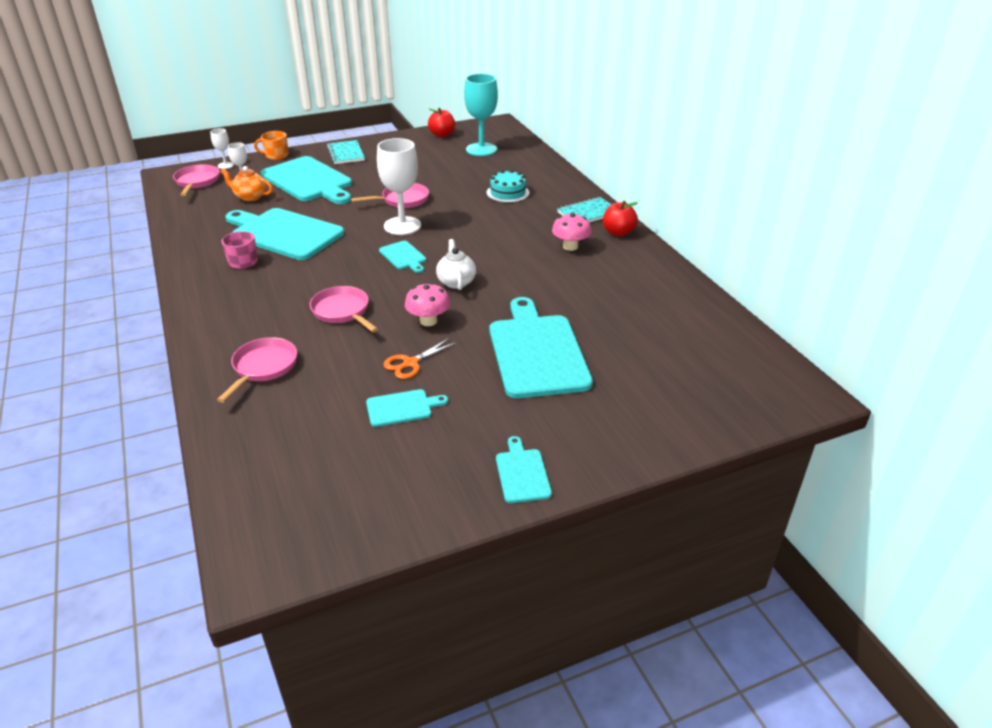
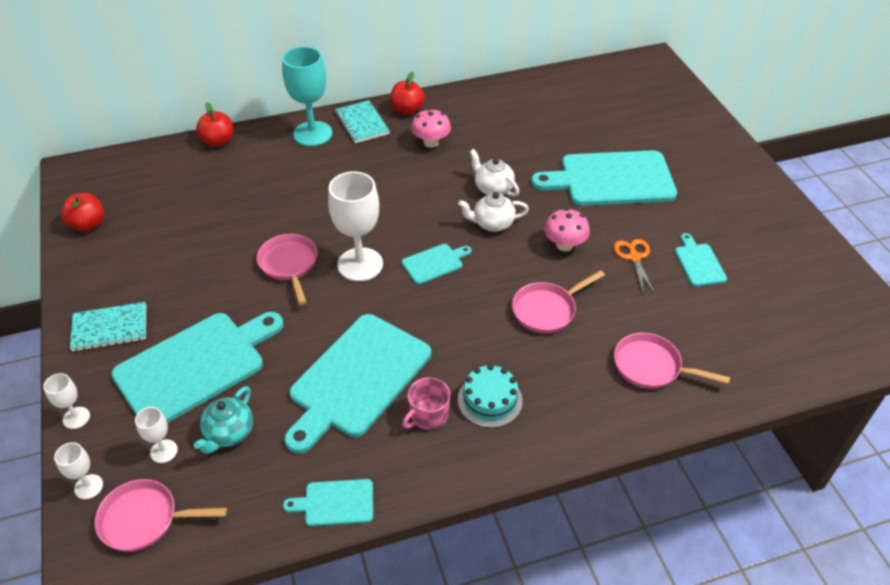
camera: 85 degrees left, 10 degrees up
(250, 197) = (229, 433): orange teapot -> turquoise teapot
(276, 155) = (76, 418): orange mug -> white goblet
(410, 363) = (634, 257): orange scissors -> orange scissors turned 150 degrees counterclockwise
(481, 149) = (159, 190): turquoise goblet -> turquoise goblet (312, 134)
(507, 193) = (296, 175): turquoise cake -> turquoise cake (490, 400)
(507, 281) = (493, 189): none -> white teapot
(522, 473) = (762, 199): turquoise cutting board -> turquoise cutting board (335, 503)
(543, 161) = (218, 141): none -> red apple

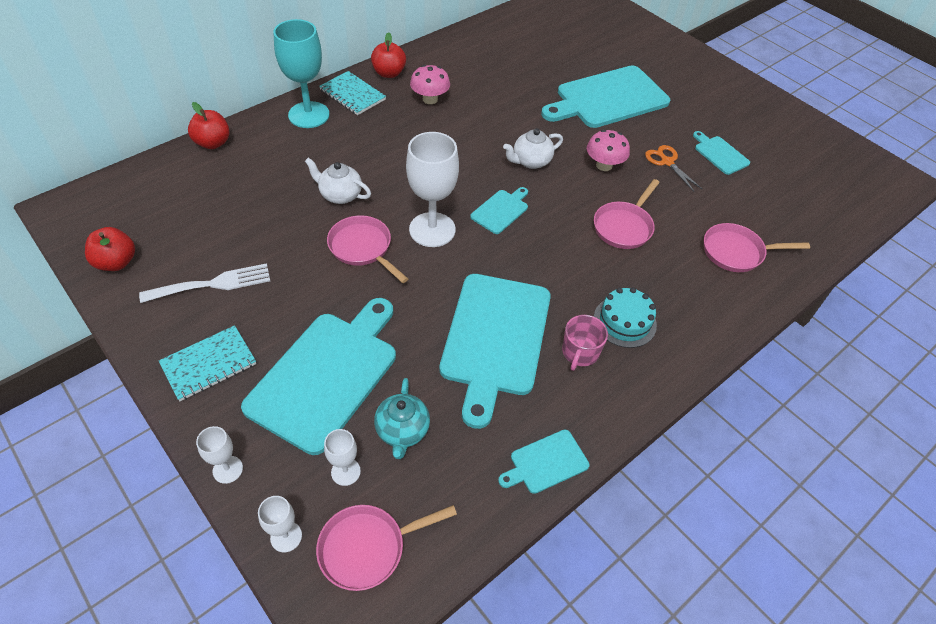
camera: 25 degrees left, 5 degrees up
(150, 262) = (213, 284): none -> white fork
(493, 189) = (512, 129): white teapot -> white teapot (340, 195)

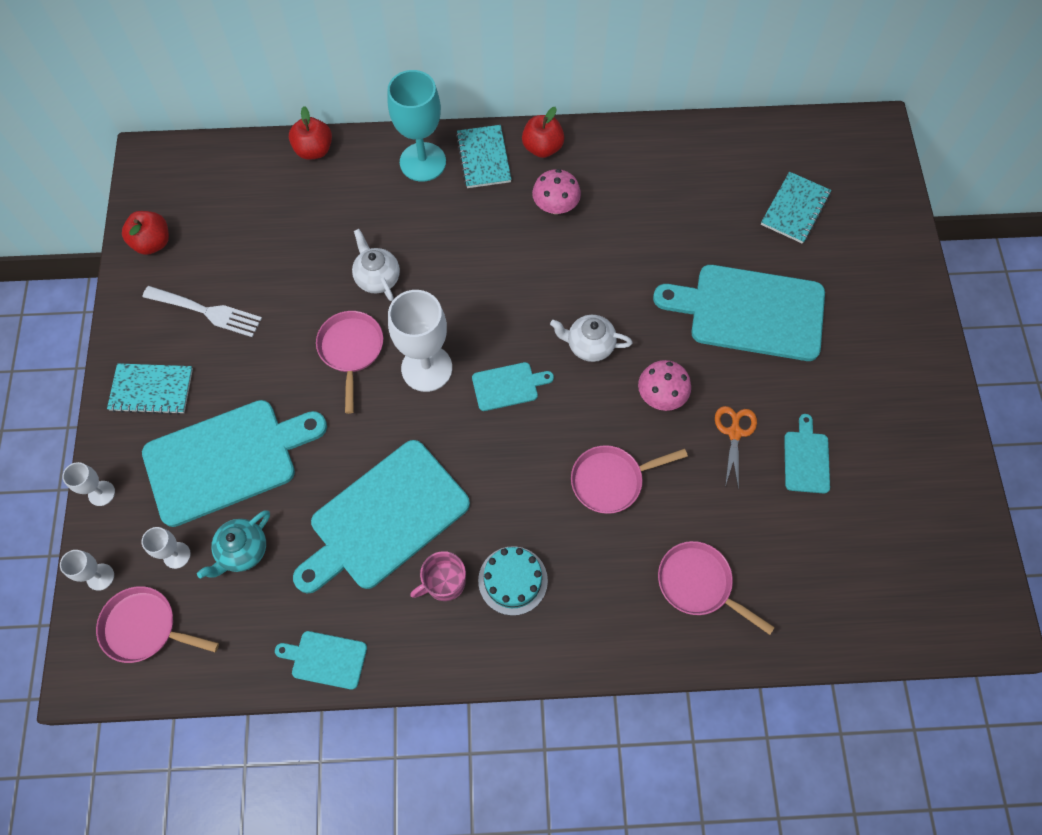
camera: 40 degrees right, 15 degrees up
(578, 40) = (795, 209): none -> turquoise notebook

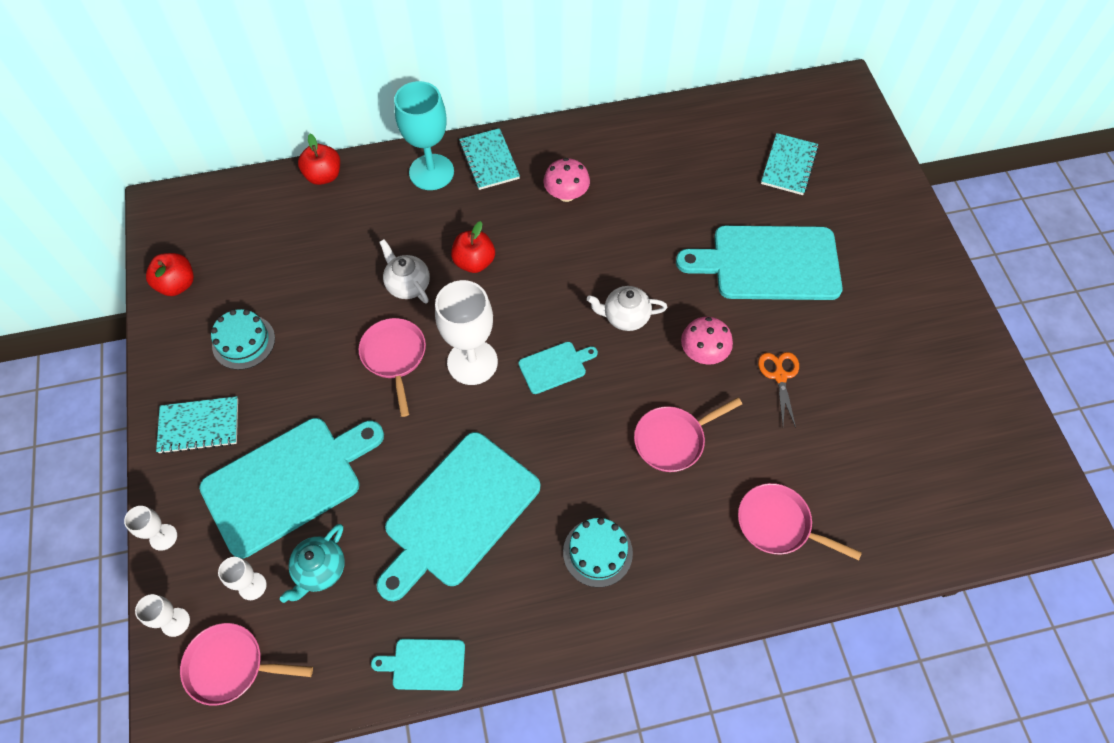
camera: 10 degrees left, 5 degrees down
(207, 311) = (243, 342): white fork -> turquoise cake
(444, 582) = (530, 566): pink mug -> none
(542, 148) = (543, 144): red apple -> red apple (474, 262)
(806, 459) = (852, 389): turquoise cutting board -> none

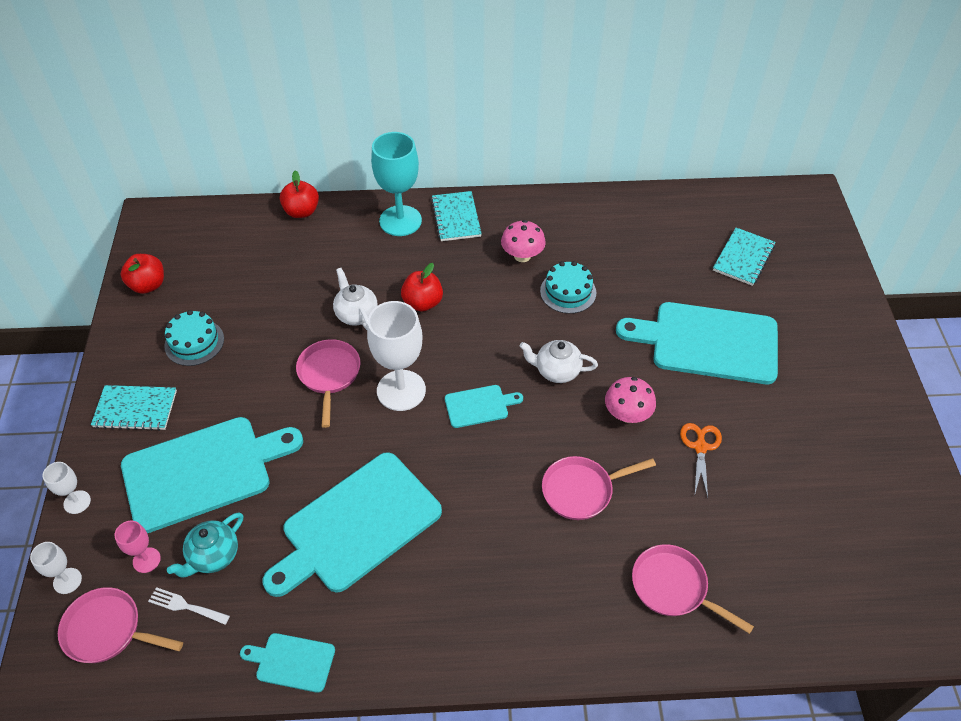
camera: 10 degrees right, 10 degrees down
(252, 586) = (146, 560): white goblet -> pink goblet
(304, 627) = (185, 606): none -> white fork
(597, 552) = (485, 584): turquoise cake -> turquoise cake (568, 292)

